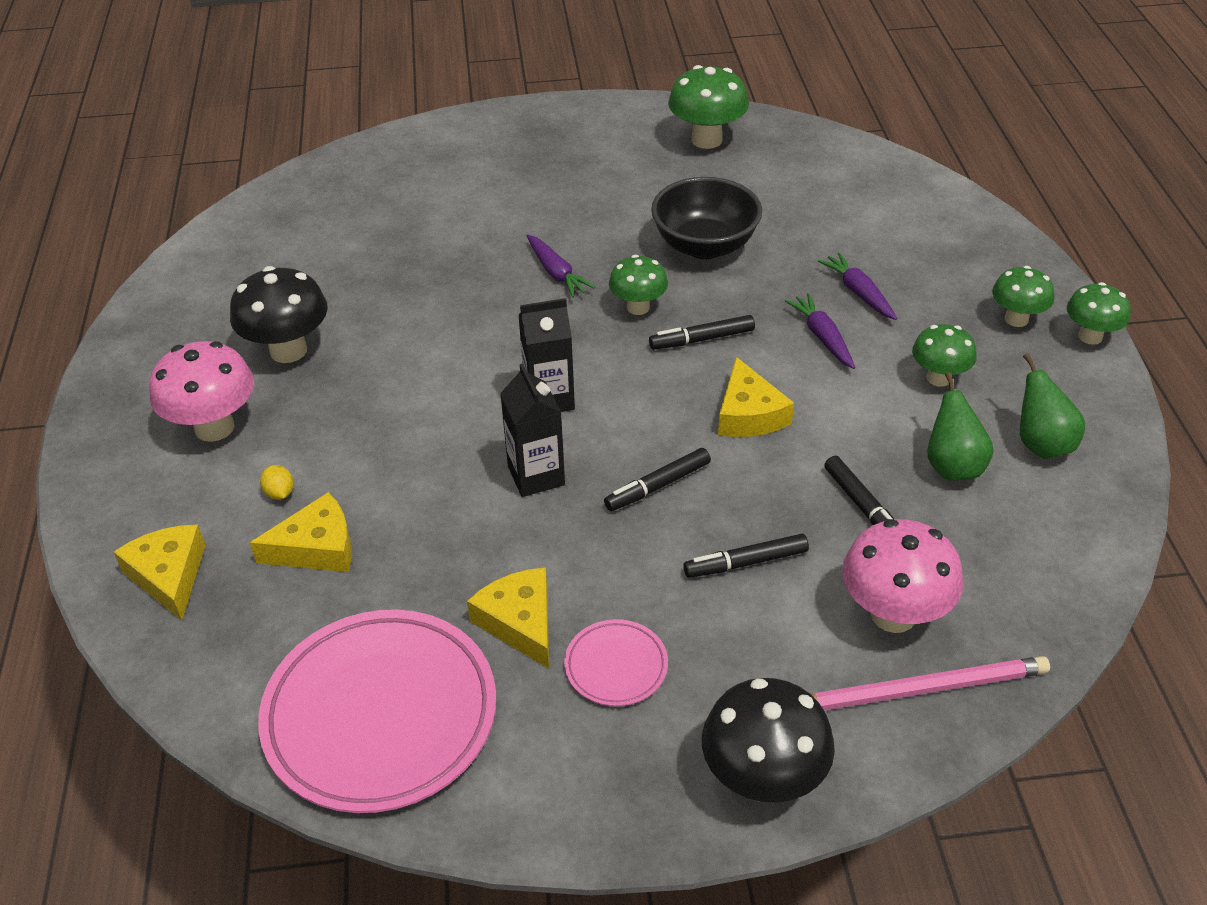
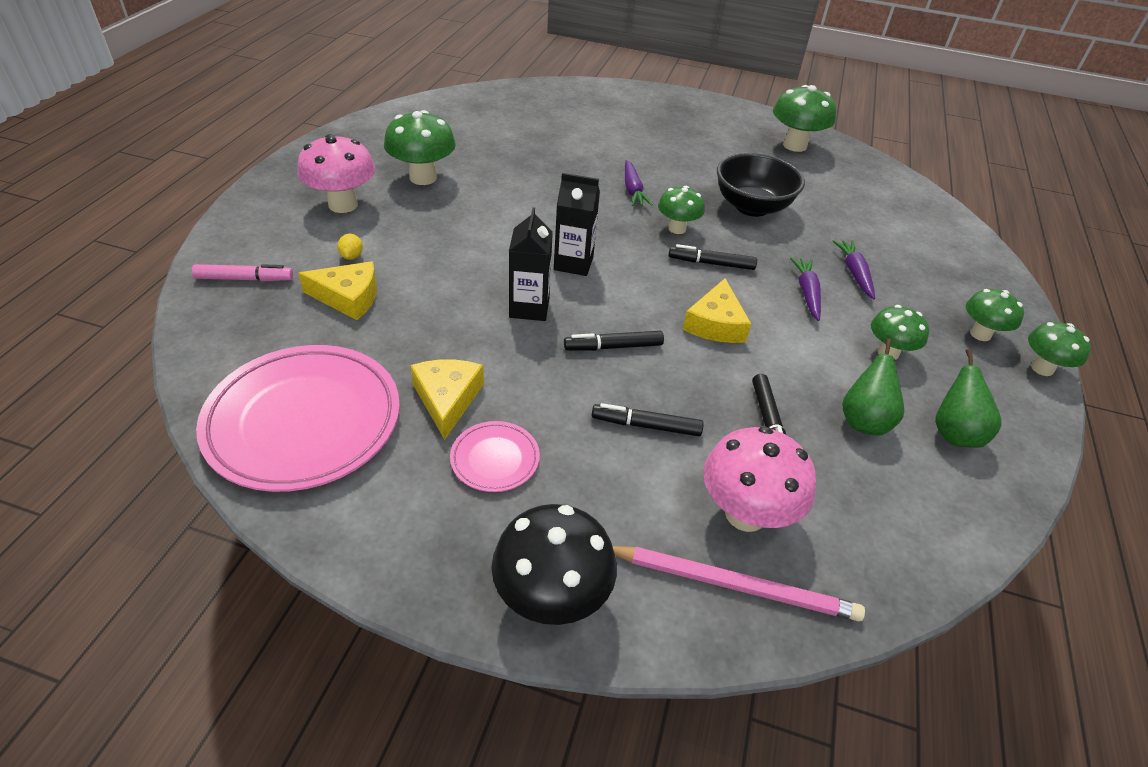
camera: 20 degrees right, 0 degrees up
(169, 575) = (244, 279): yellow cheese -> pink marker
(288, 350) = (423, 178): black mushroom -> green mushroom

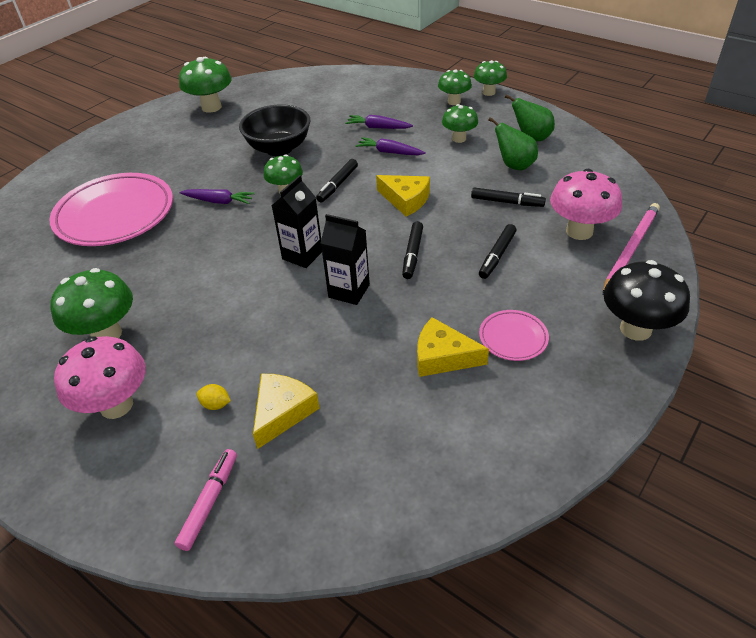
camera: 65 degrees left, 0 degrees up
(304, 422) = (445, 456): pink plate -> pink plate (115, 215)

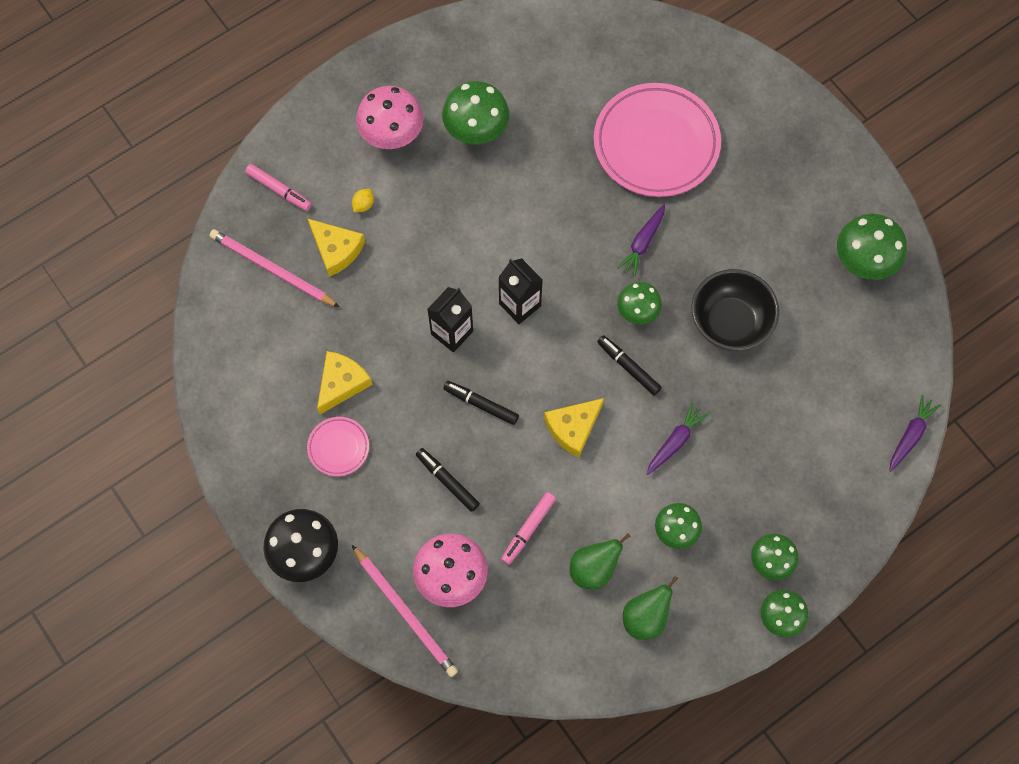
camera: 105 degrees right, 25 degrees up
(328, 469) = (272, 269): none -> pink pencil
(378, 127) = (737, 446): purple carrot -> purple carrot (910, 435)
(507, 202) = (528, 529): black marker -> pink marker

